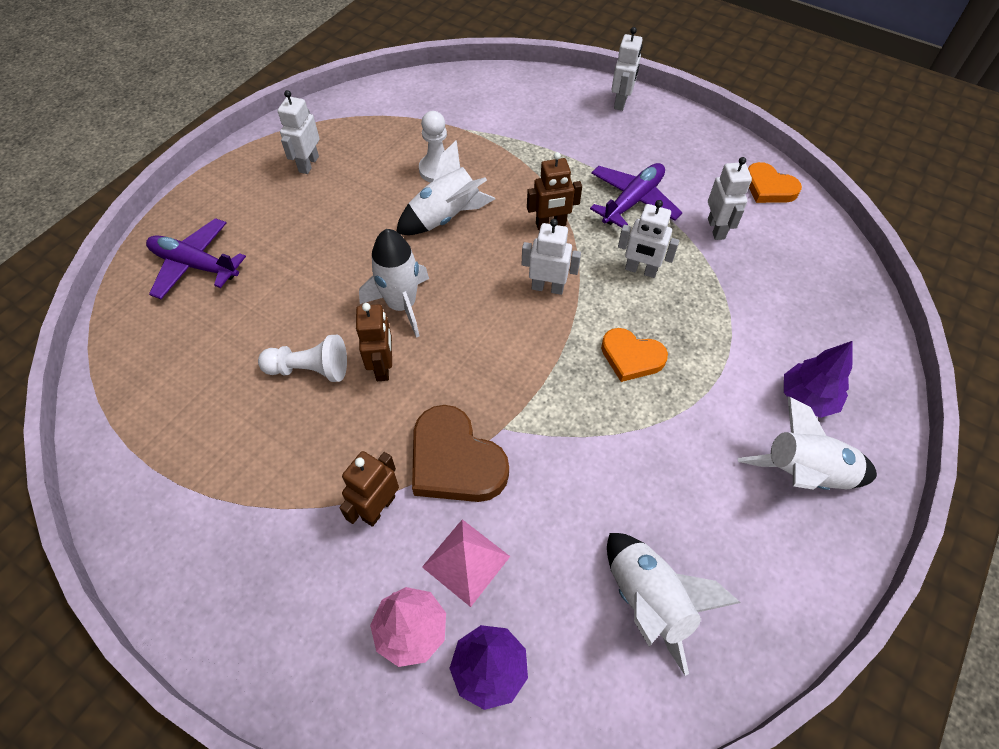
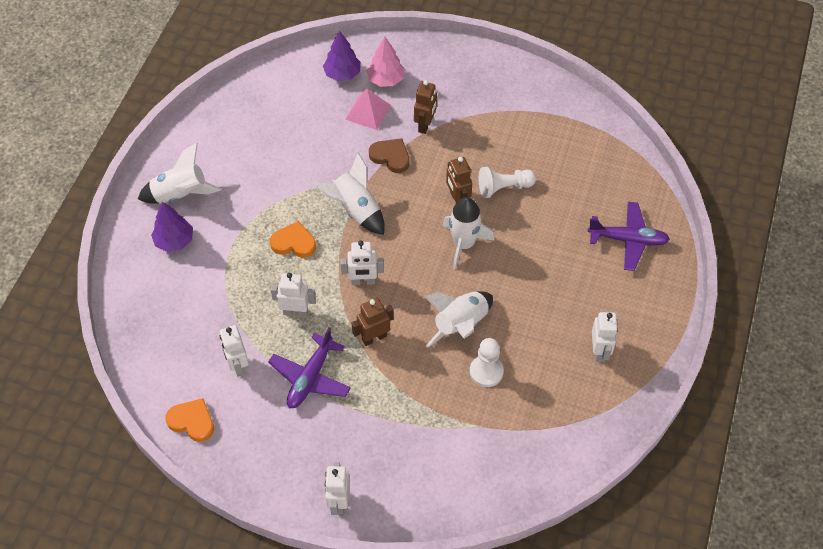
camera: 165 degrees right, 0 degrees up
(455, 461) = (391, 157): brown heart -> brown heart, size x0.65
(648, 601) = (268, 116): white rocket -> white rocket (355, 210)

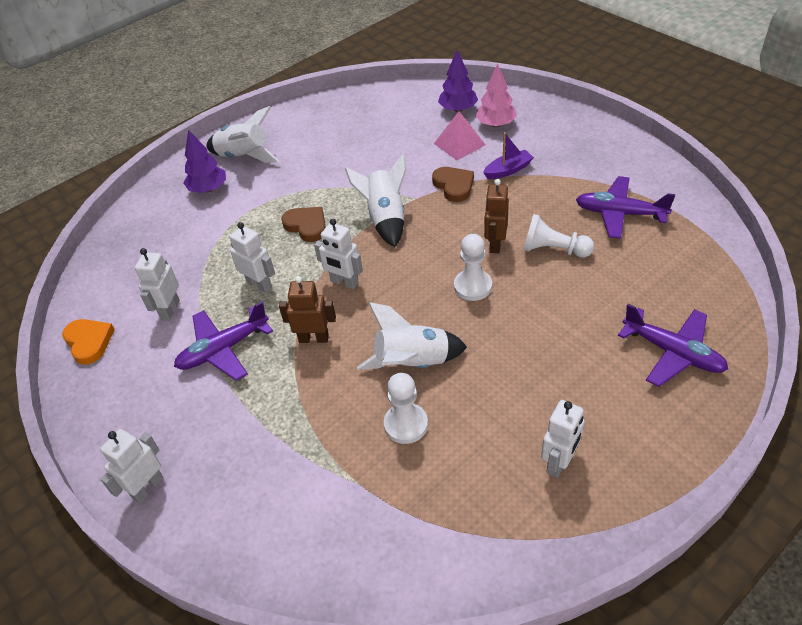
camera: 35 degrees right, 10 degrees down
(294, 243) = (306, 226): orange heart -> brown heart
(425, 125) = (508, 170): brown robot -> purple boat
(464, 244) = (473, 286): white rocket -> white pawn
(534, 136) = (619, 214): none -> purple plane

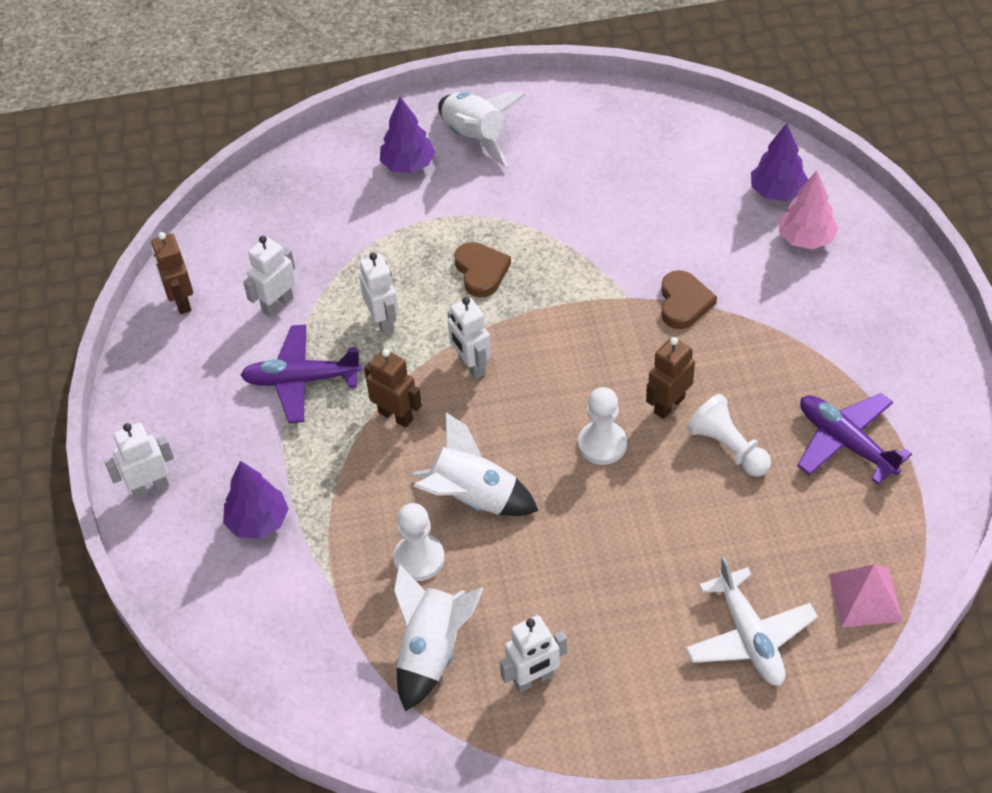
camera: 30 degrees right, 5 degrees up
(89, 342) = (181, 301): orange heart -> brown robot
(258, 465) = (258, 521): none -> purple tree
(385, 218) = (573, 307): white rocket -> white rocket (432, 651)
(459, 144) = (737, 246): pink pyramid -> pink pyramid (865, 597)
(508, 170) = (765, 314): purple boat -> none
(673, 353) = (749, 637): purple plane -> white plane

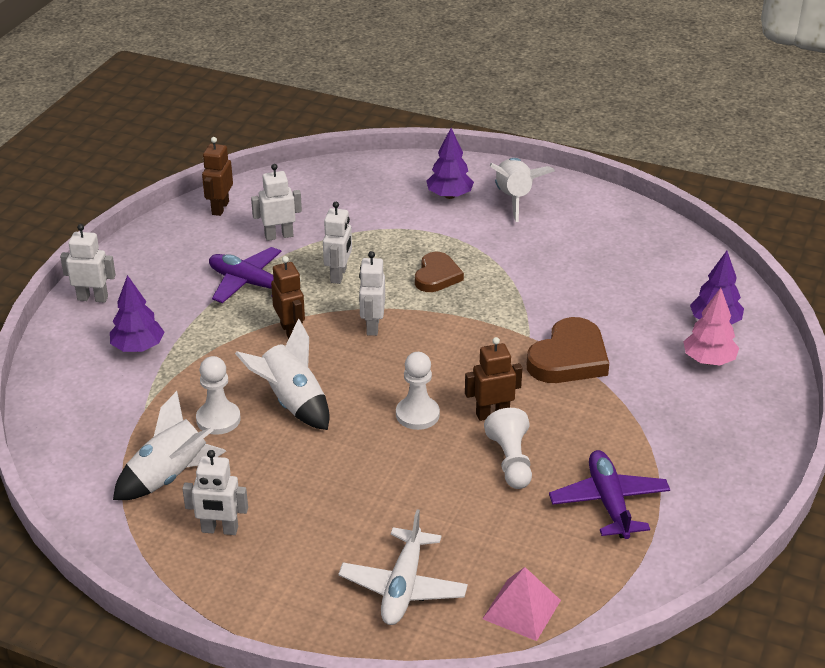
camera: 30 degrees right, 15 degrees down
(684, 303) = (569, 358): brown heart -> brown heart, size x1.54

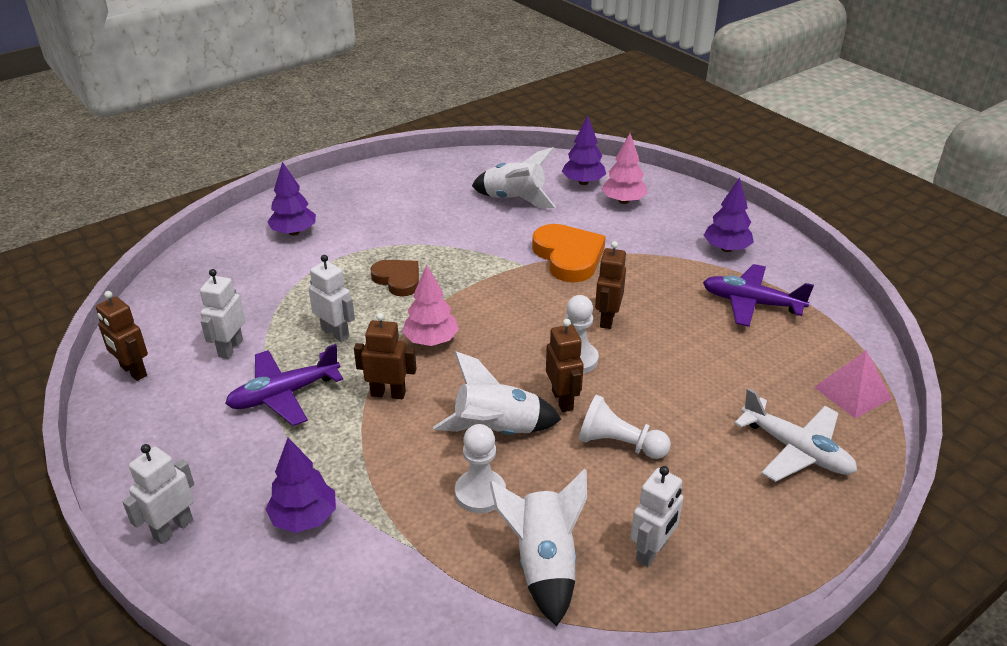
camera: 60 degrees left, 0 degrees up
(357, 425) = (562, 400): none -> brown robot
(372, 326) = (431, 340): white robot -> pink tree
(511, 461) = (672, 331): white pawn -> white pawn (619, 444)
(514, 199) = (339, 204): white rocket -> white rocket (514, 199)
(569, 358) = (568, 257): brown heart -> orange heart
(693, 459) = (726, 249): none -> purple tree

